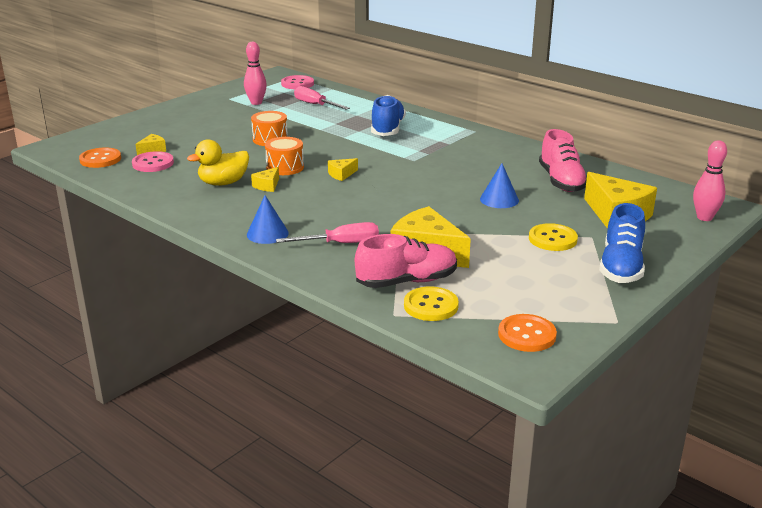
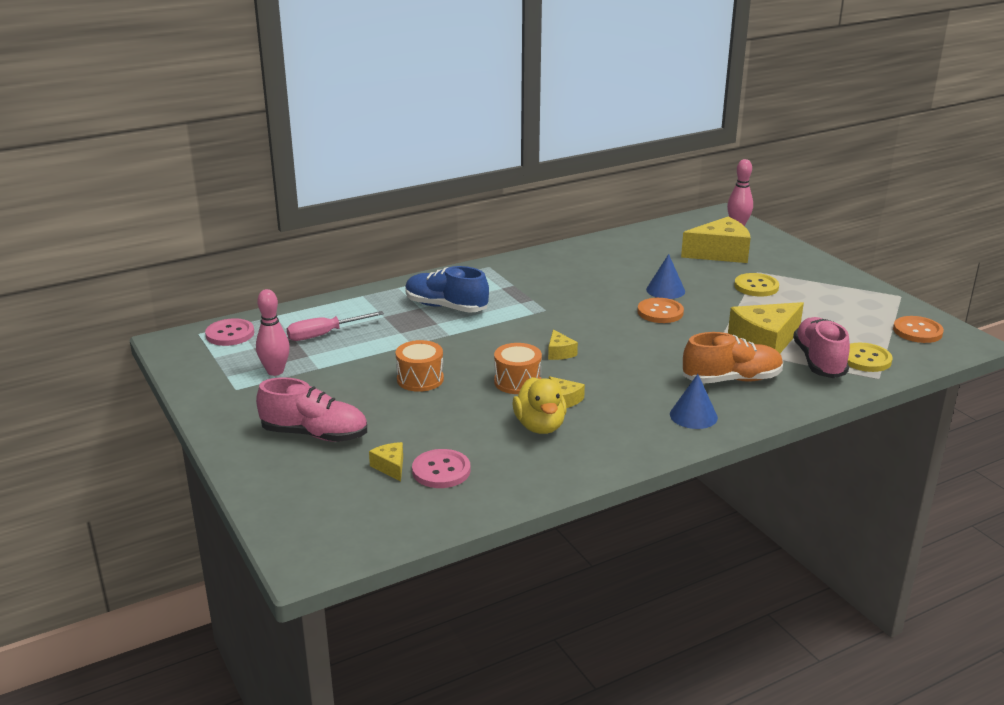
camera: 70 degrees left, 0 degrees up
(100, 159) = (394, 513): orange button -> orange button (660, 312)
(341, 243) = (732, 380): pink screwdriver -> orange shoe
(561, 181) = (639, 257): pink shoe -> pink shoe (315, 434)
(621, 267) = (813, 274): blue shoe -> none

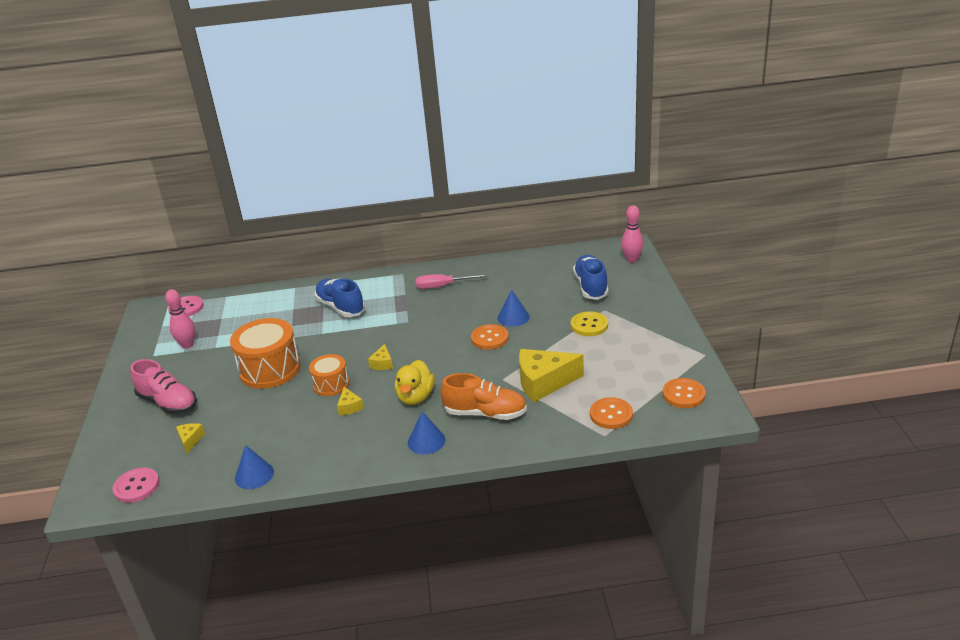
camera: 25 degrees right, 5 degrees up
(324, 334) = (242, 318): pink screwdriver -> pink screwdriver (443, 286)
(420, 379) = (270, 369): orange drum -> orange drum, size x1.74
(441, 471) = (218, 451): pink button -> pink button (136, 486)
(518, 486) = (254, 475): none -> blue cone
(540, 426) = (312, 427): yellow duck -> yellow duck (415, 397)
(720, 253) = (591, 286): yellow cheese -> blue shoe
(819, 361) = (570, 409): pink shoe -> none
(865, 359) = (611, 414): yellow button -> orange button

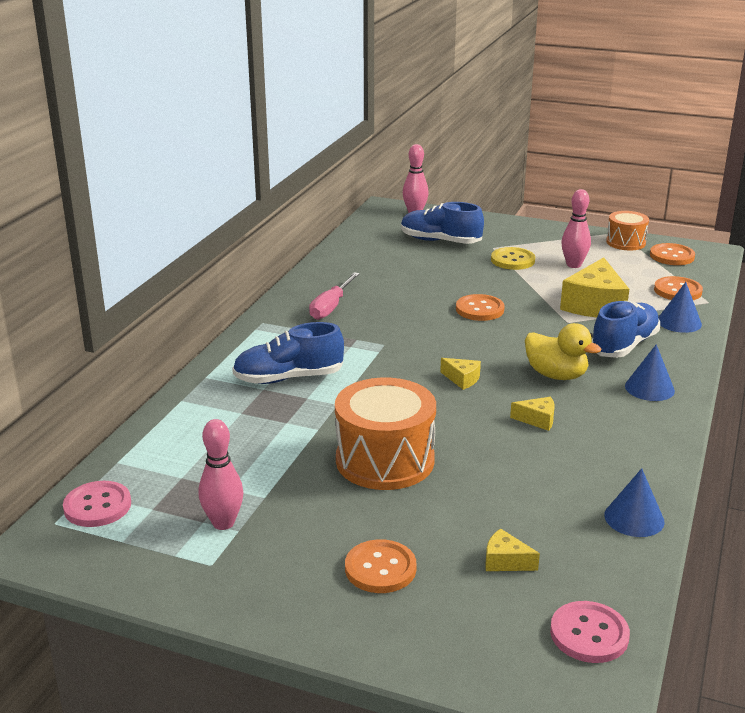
camera: 65 degrees left, 5 degrees down
(168, 403) = (380, 568): pink shoe -> orange button
(331, 384) = (473, 422): orange drum -> orange drum (626, 242)
(485, 413) = (624, 345): orange shoe -> blue shoe
(513, 317) = (451, 288): blue cone -> blue cone (679, 322)
(610, 353) = (573, 265): none -> pink bowling pin

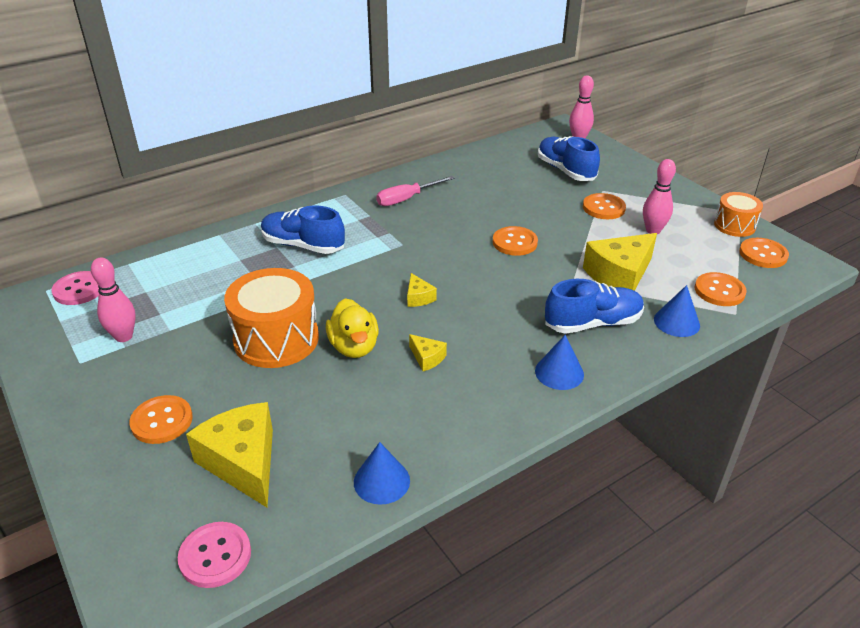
camera: 35 degrees right, 10 degrees up
(505, 561) = (243, 462): yellow cheese -> yellow cheese, size x2.16
(512, 260) = (603, 208): yellow button -> orange button
(556, 375) = (496, 326): yellow duck -> yellow duck (354, 347)

